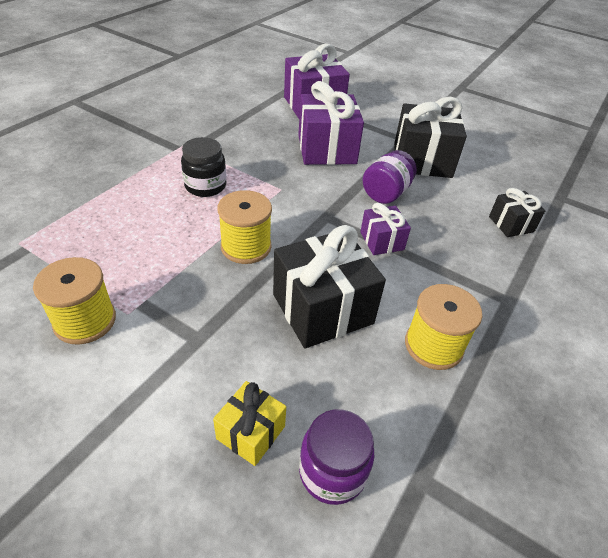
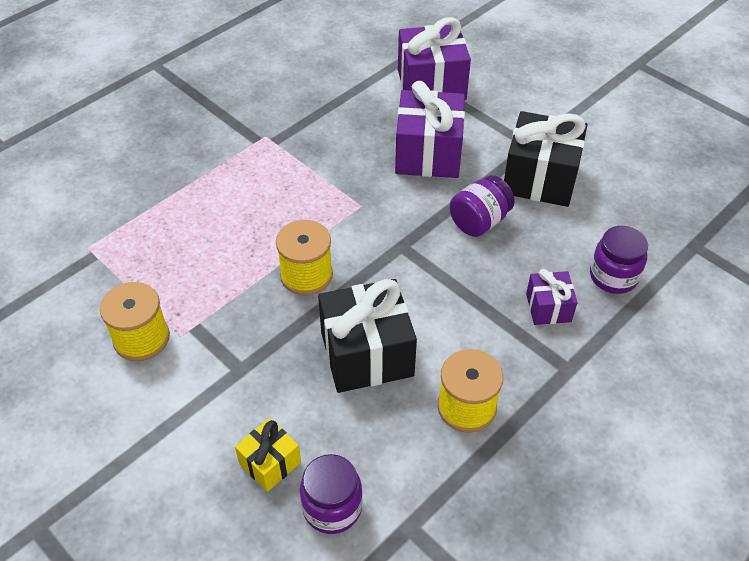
camera: 15 degrees right, 5 degrees up
(205, 186) = (279, 195): black jar -> none
(382, 241) = (453, 283): purple gift -> purple gift (548, 308)
(511, 224) = (613, 276): black gift -> purple jar

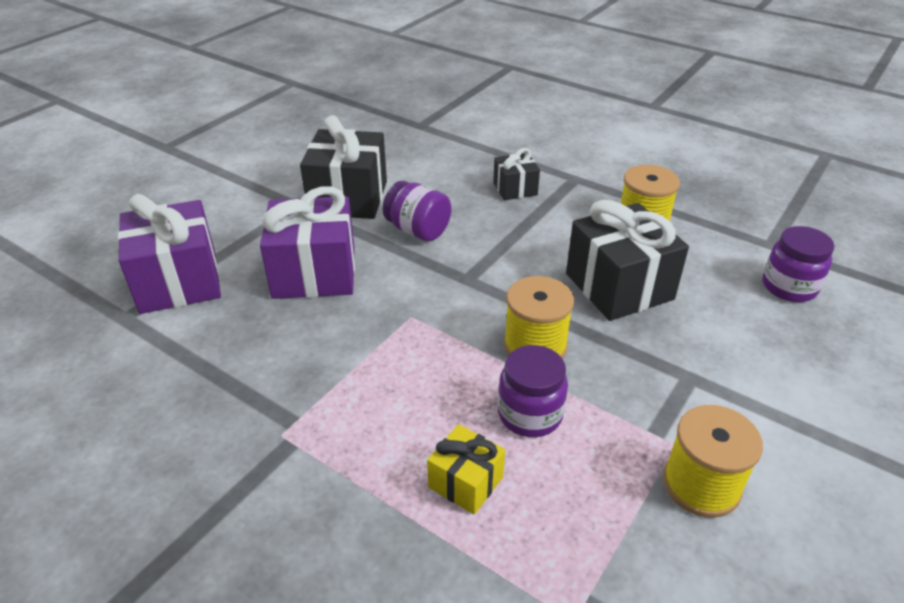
camera: 100 degrees left, 10 degrees down
(270, 463) = (778, 333): yellow gift -> yellow gift (465, 482)
(548, 308) = (515, 189): purple gift -> black gift
(613, 276) = (467, 159): purple jar -> purple jar (530, 414)

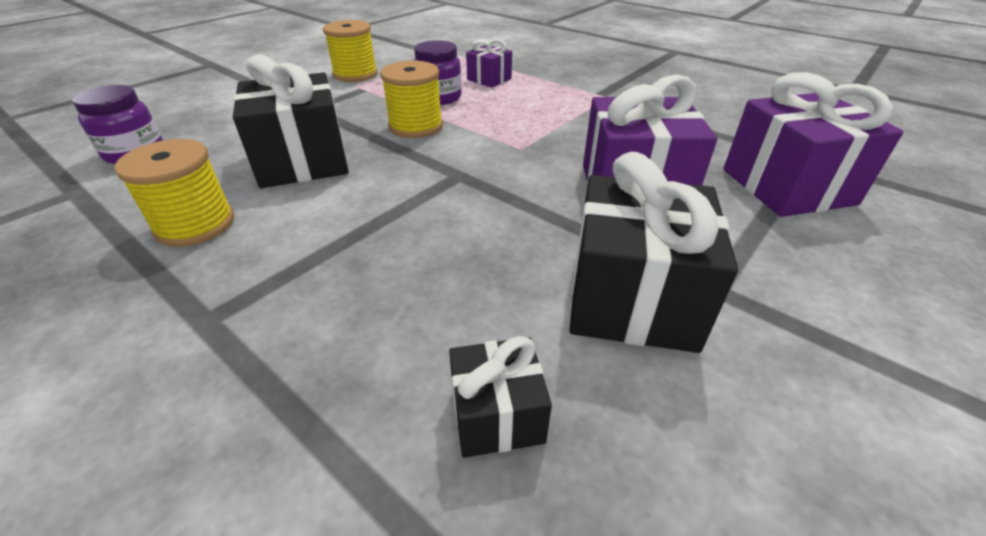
camera: 175 degrees left, 0 degrees up
(418, 230) = (511, 232): purple jar -> none
(465, 482) = (489, 79): yellow gift -> purple gift
(515, 189) = (332, 301): black gift -> black gift (497, 415)

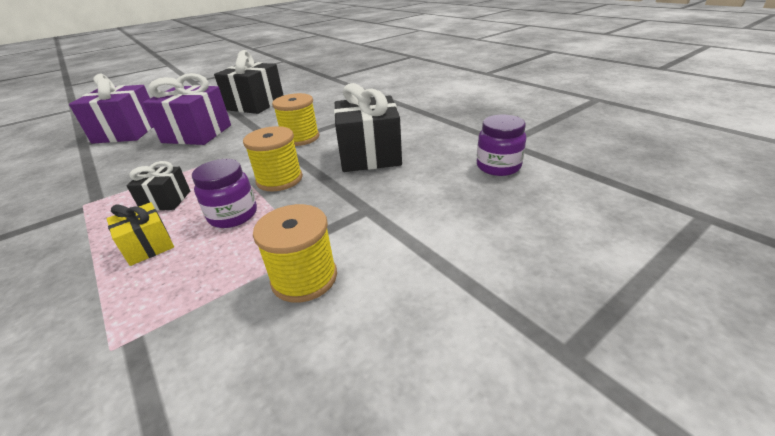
camera: 165 degrees left, 5 degrees down
(195, 225) = (420, 126): yellow spool -> yellow spool (300, 138)
(489, 79) = (148, 246): purple gift -> yellow gift
(497, 415) = (316, 90): black gift -> black gift (166, 200)

